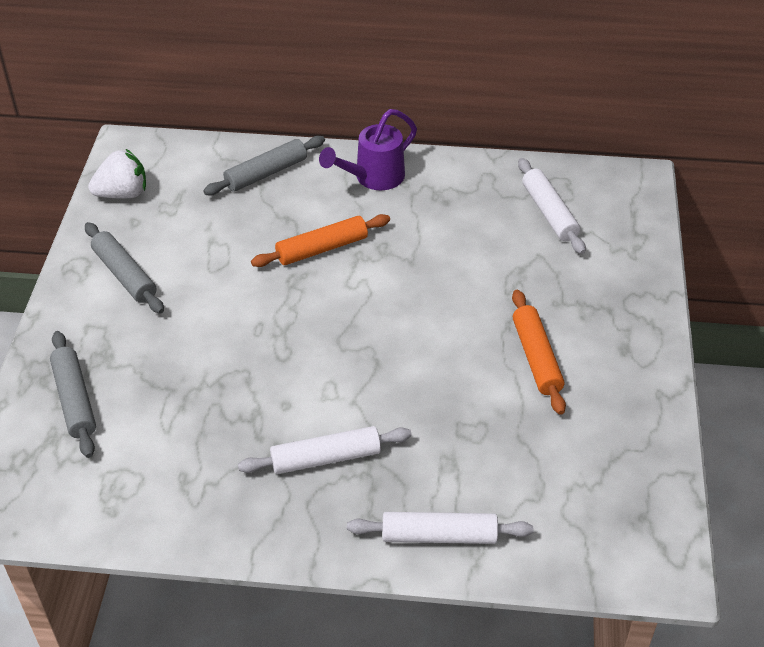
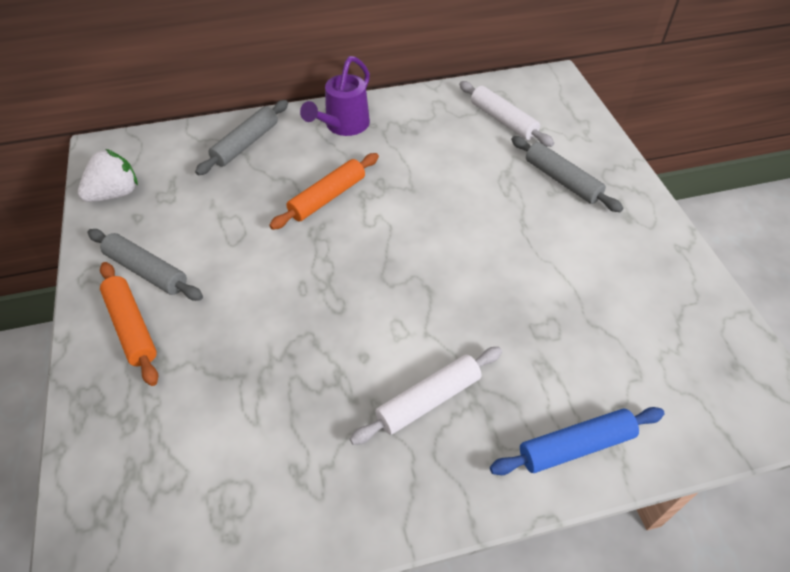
camera: 20 degrees left, 5 degrees up
(75, 400) = (142, 419): grey rolling pin -> grey rolling pin (562, 180)
(439, 536) = (575, 446): white rolling pin -> blue rolling pin
(536, 357) = (562, 245): orange rolling pin -> orange rolling pin (131, 327)

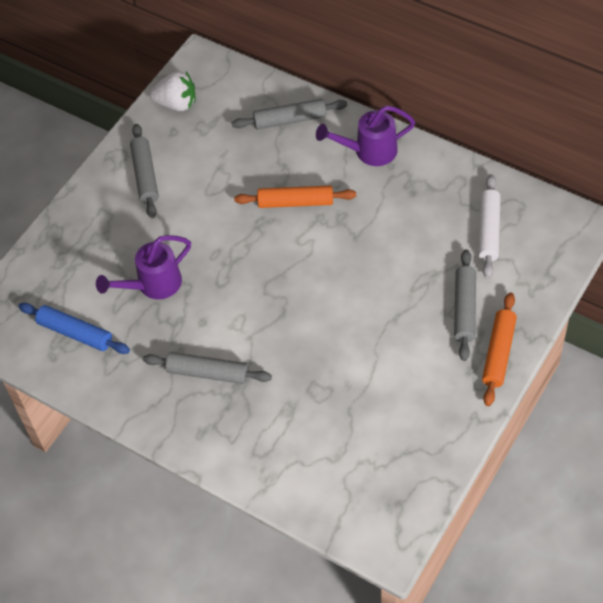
camera: 50 degrees right, 5 degrees up
(131, 327) = (107, 207): orange rolling pin -> orange rolling pin (498, 353)
(270, 362) = (153, 285): none -> purple watering can
(428, 400) = (207, 373): white rolling pin -> grey rolling pin
(575, 446) = (251, 459): blue rolling pin -> blue rolling pin (75, 333)

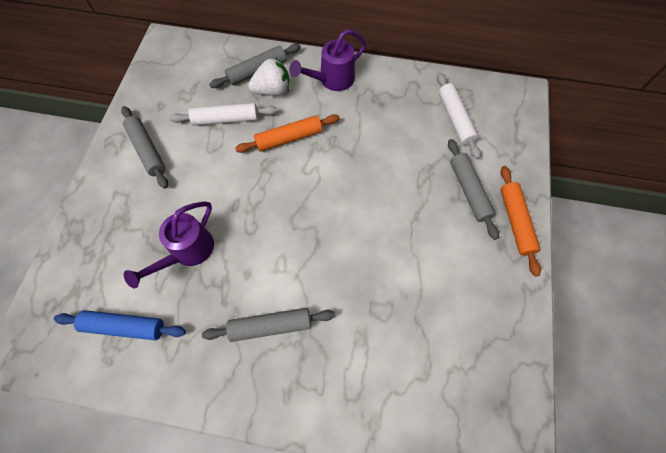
camera: 25 degrees left, 10 degrees up
(176, 104) = (156, 81): white strawberry -> white strawberry (272, 90)
(236, 164) = (225, 119): none -> white rolling pin

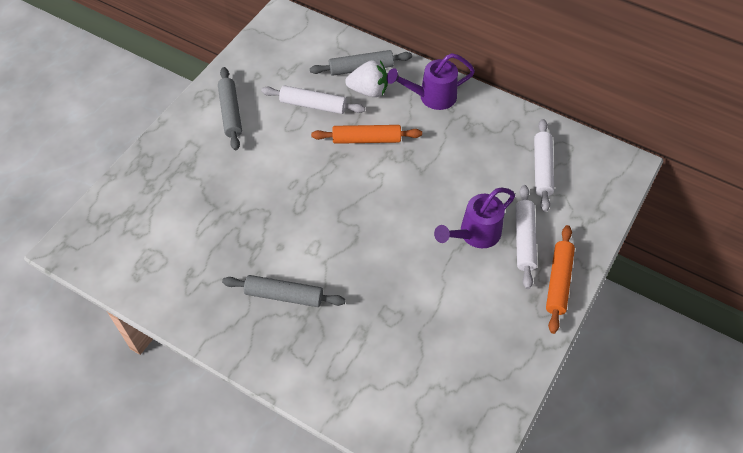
camera: 20 degrees right, 10 degrees down
(124, 327) = (159, 254): blue rolling pin -> none
(187, 252) = (235, 211): purple watering can -> purple watering can (475, 234)
(469, 191) = (524, 240): grey rolling pin -> white rolling pin

